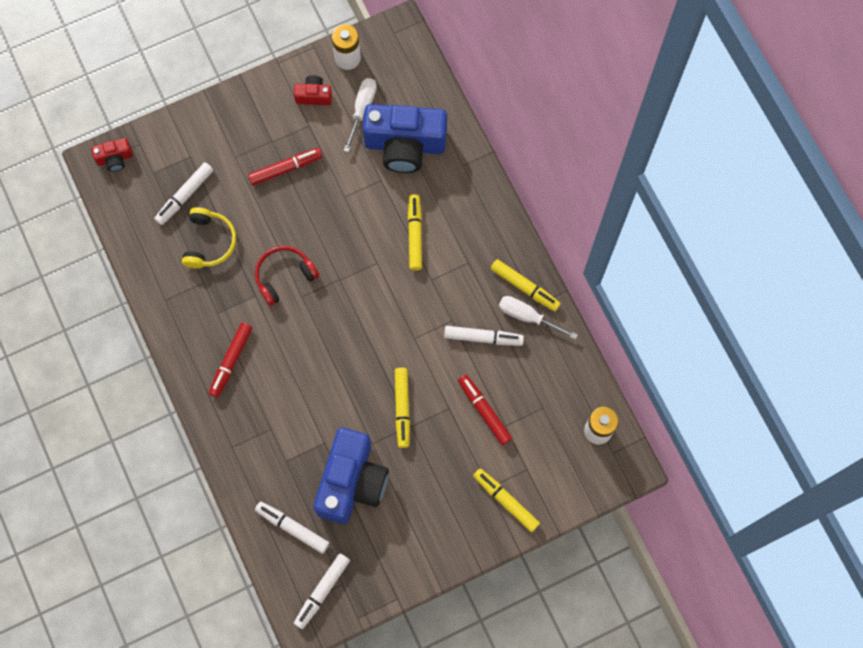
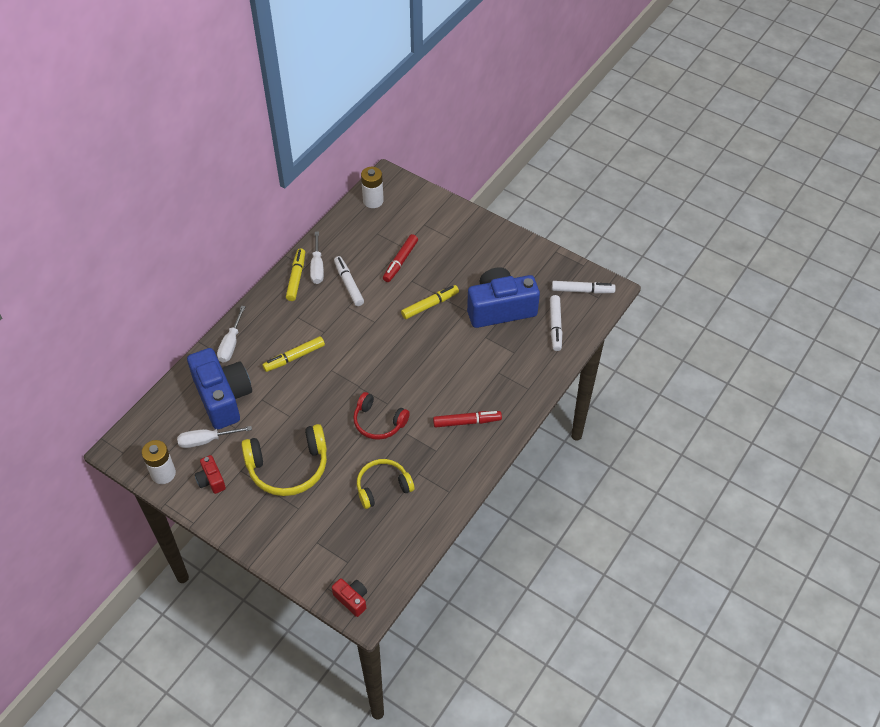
camera: 120 degrees left, 20 degrees down
(185, 196) = (353, 526): white marker -> none
(285, 169) = (288, 467): red marker -> yellow headphones
(469, 181) = (231, 344): none -> white screwdriver
(506, 501) = (452, 226): yellow marker -> none

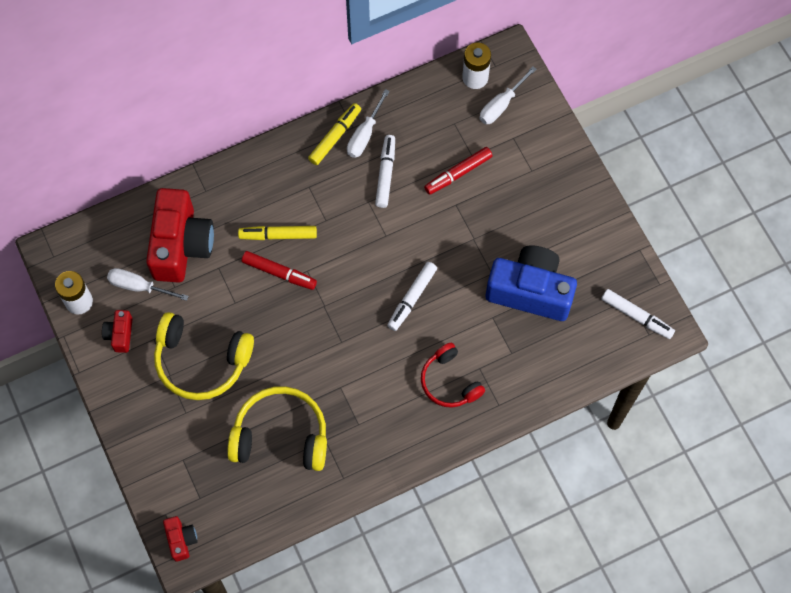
camera: 30 degrees right, 15 degrees up
(223, 397) = (181, 245): blue camera -> red camera
(231, 344) = (223, 185): white screwdriver -> white screwdriver (501, 105)
(378, 422) = (319, 359): red headphones -> red headphones (449, 382)
(383, 487) = (281, 435): yellow headphones -> yellow headphones, size x1.54
(430, 305) = (456, 246): yellow marker -> none
(466, 422) = (410, 408): red marker -> red marker (279, 273)
(555, 326) = (577, 345): white marker -> white marker (412, 298)

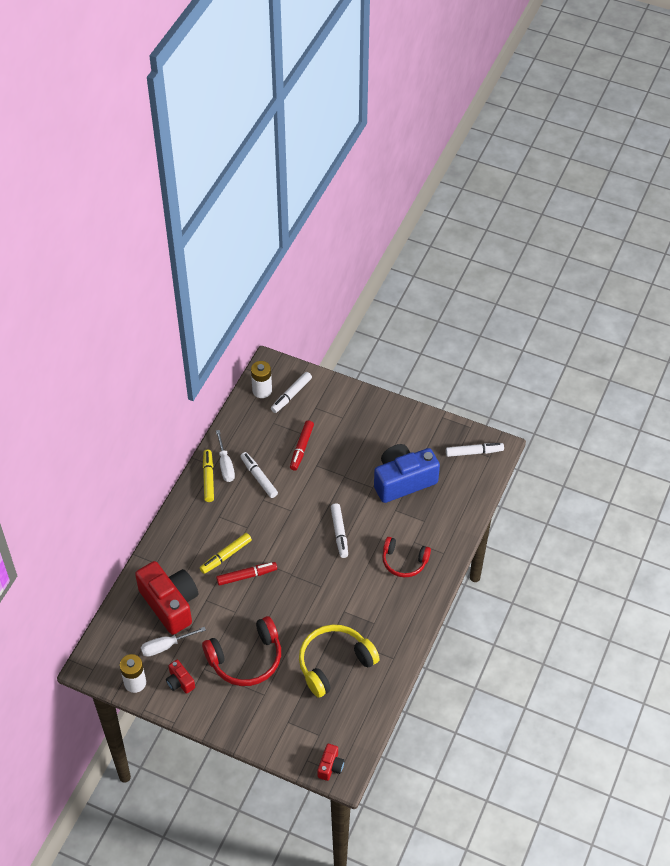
camera: 40 degrees left, 15 degrees down
(181, 540) = (330, 766): red camera -> red camera turned 75 degrees clockwise
(201, 361) = (246, 659): yellow headphones -> red headphones
(501, 105) = (291, 395): white screwdriver -> white marker

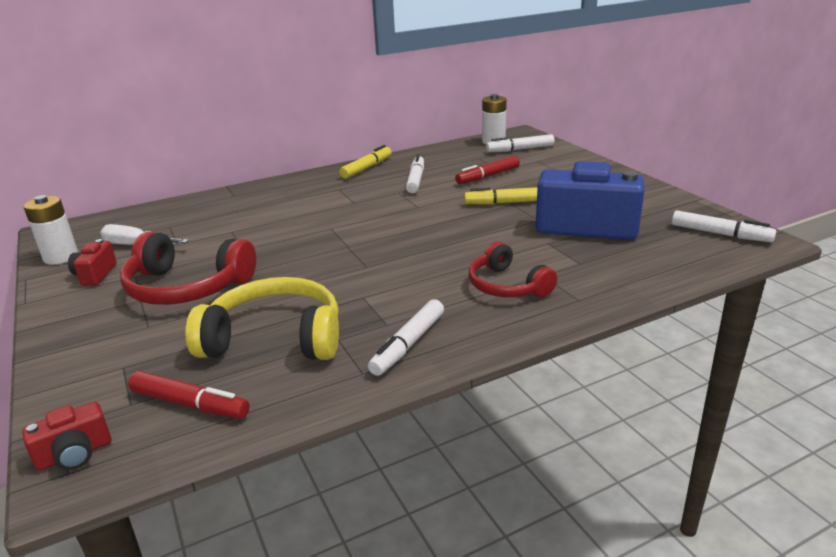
camera: 40 degrees right, 25 degrees down
(170, 604) = (196, 221): red camera -> none
(225, 465) = (395, 166): white screwdriver -> none
(226, 556) = (302, 212): yellow marker -> yellow marker (506, 203)
(246, 576) = (299, 230): red marker -> red marker (190, 404)
(339, 533) = (450, 236): white marker -> white marker (408, 344)

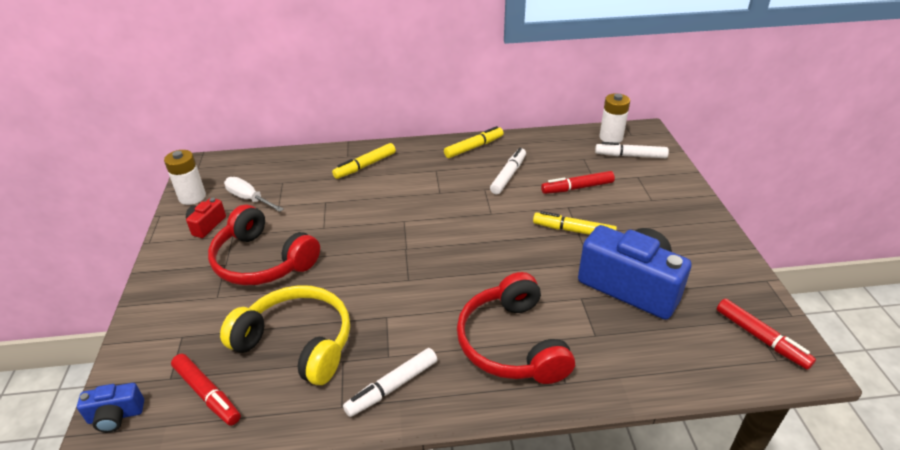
camera: 20 degrees right, 10 degrees up
(75, 454) = (116, 416): red camera -> blue camera
(259, 199) = (365, 166): none -> yellow marker
(507, 286) = (512, 343): red headphones -> red headphones, size x1.54
(720, 234) = (760, 338): white marker -> red marker

